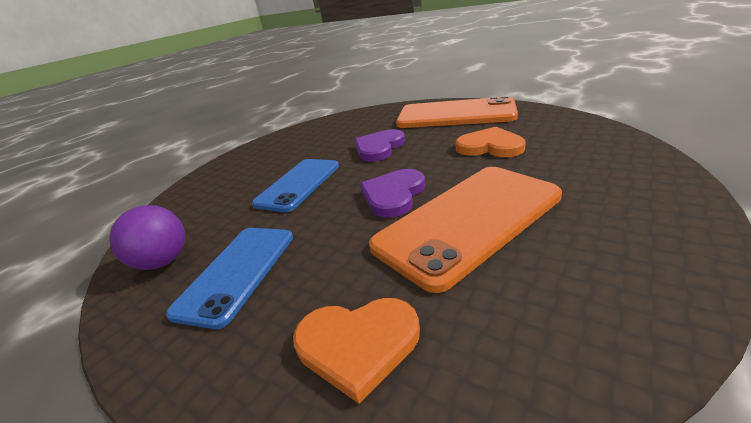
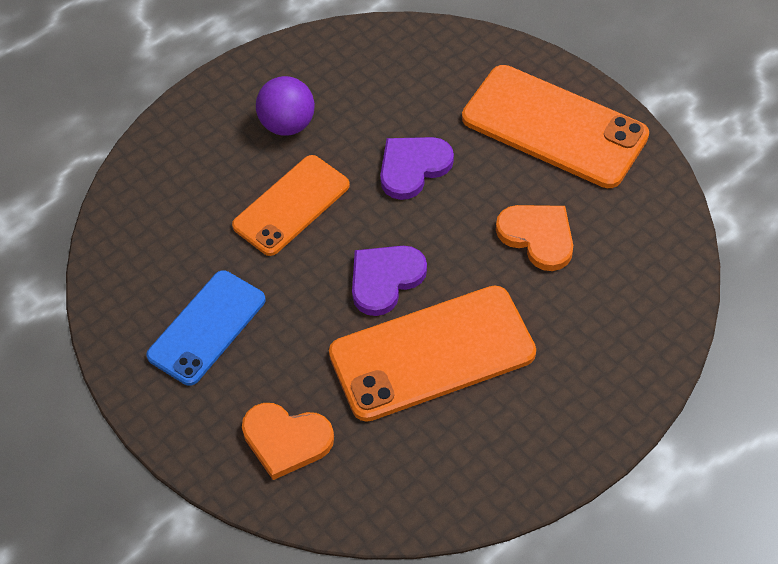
camera: 15 degrees right, 25 degrees up
(163, 261) = (137, 280): purple ball -> purple ball (287, 124)
(298, 184) = (291, 205): blue phone -> orange phone

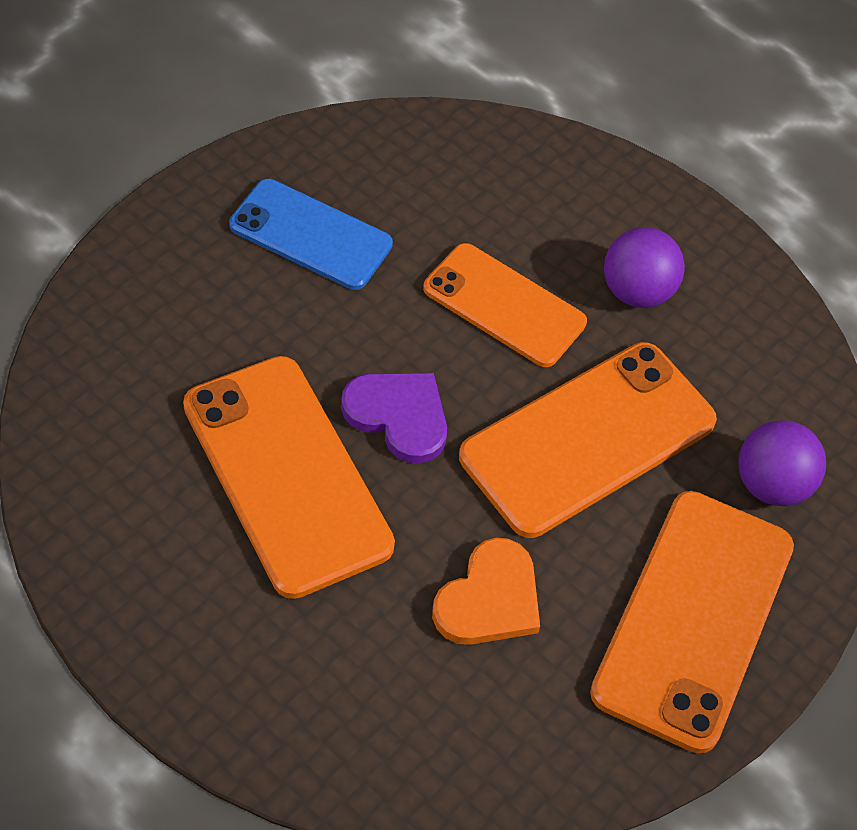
camera: 75 degrees right, 0 degrees up
(286, 440) = (156, 326): orange heart -> none
(413, 167) = (588, 439): purple heart -> orange phone
(455, 72) = (771, 484): none -> purple ball

